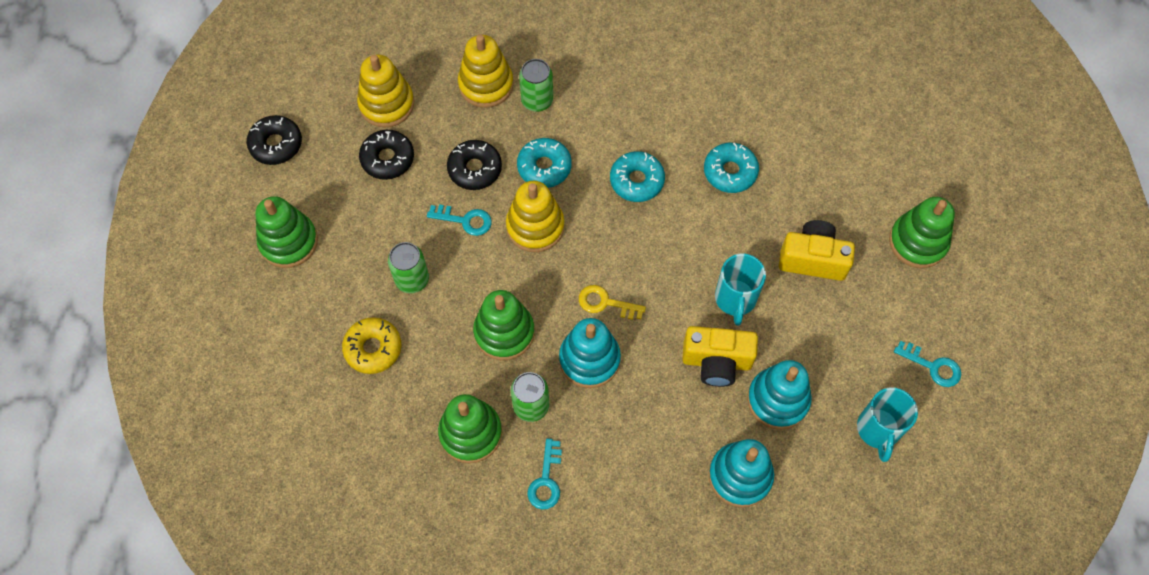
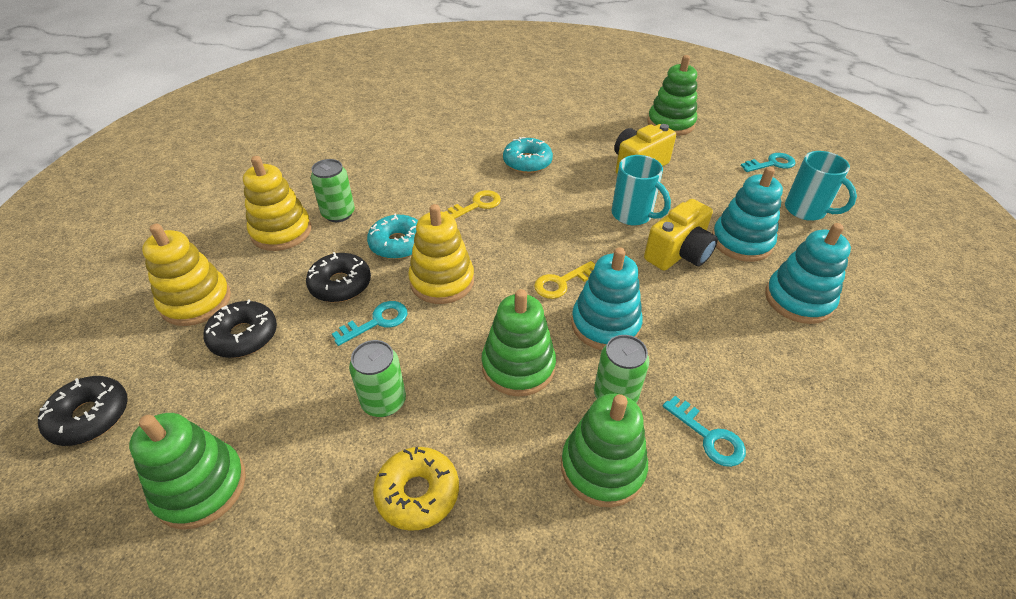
camera: 50 degrees left, 20 degrees down
(636, 181) = (476, 205): turquoise donut -> yellow key

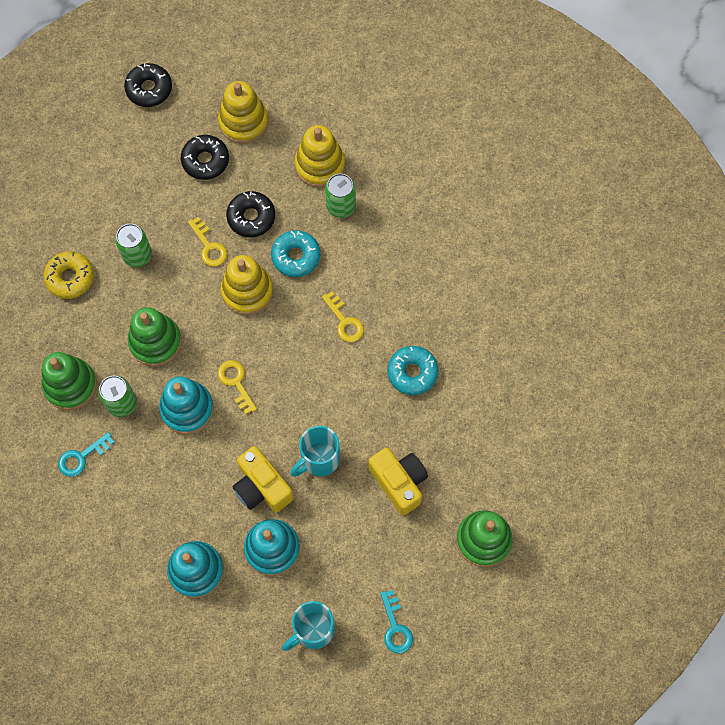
camera: 95 degrees right, 25 degrees up
(201, 487) = (91, 162): green stacking toy -> none
(377, 322) = (209, 246): turquoise key -> yellow key

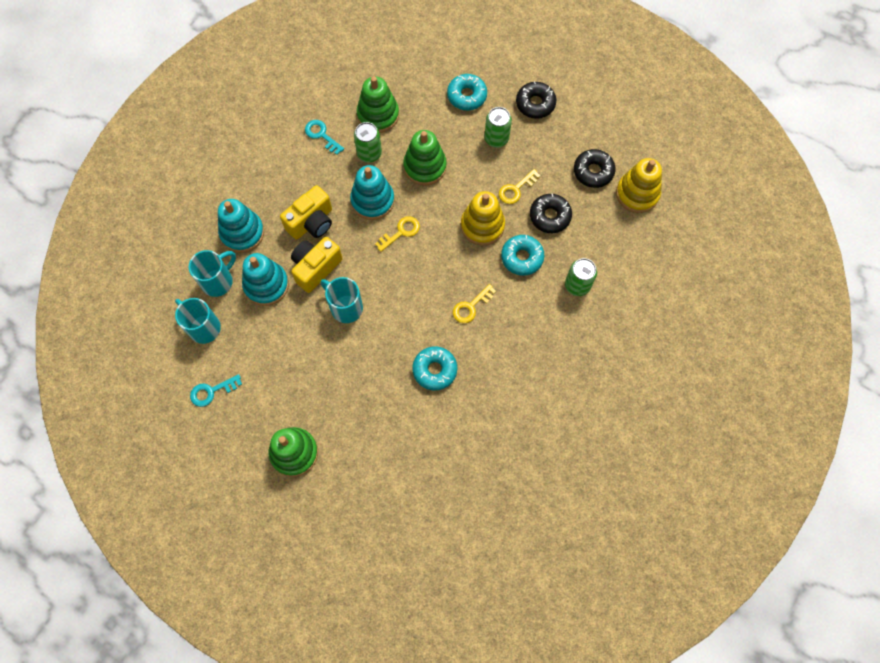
camera: 80 degrees right, 0 degrees up
(70, 278) = (466, 96): yellow donut -> turquoise donut
(149, 89) = (648, 117): black donut -> black donut (535, 104)
(255, 606) = (218, 281): none -> turquoise mug
(320, 165) = (612, 261): yellow stacking toy -> none
(399, 482) = (335, 374): yellow camera -> yellow camera (311, 222)

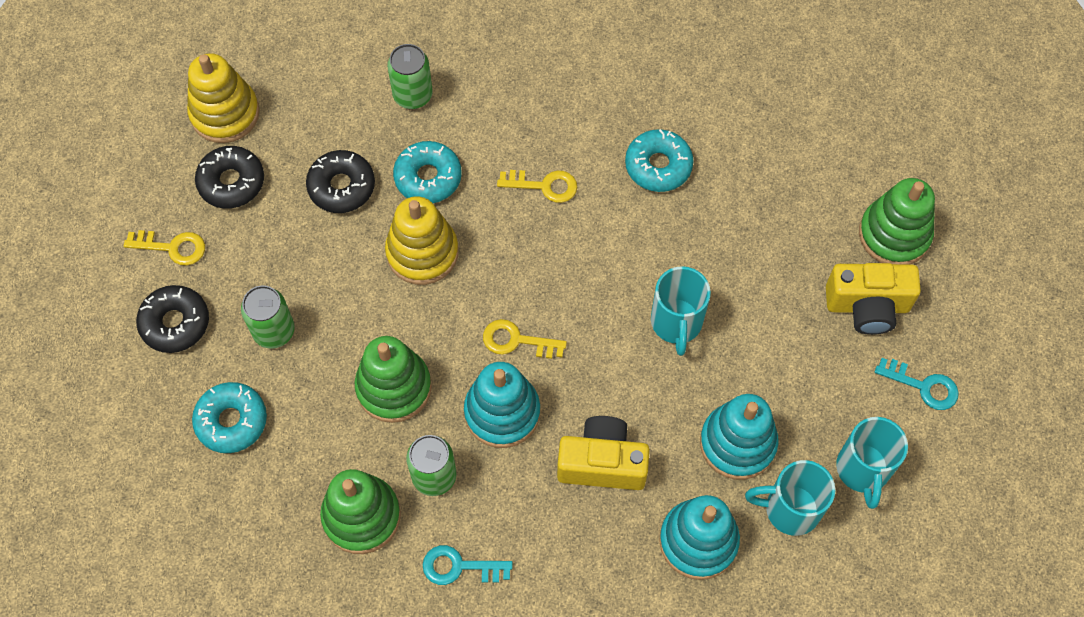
camera: 130 degrees left, 5 degrees down
(316, 268) = (659, 402): yellow camera -> yellow camera (867, 306)
(322, 135) = (459, 567): turquoise key -> turquoise key turned 90 degrees clockwise
(516, 189) = (334, 251): yellow key -> yellow key (172, 247)

